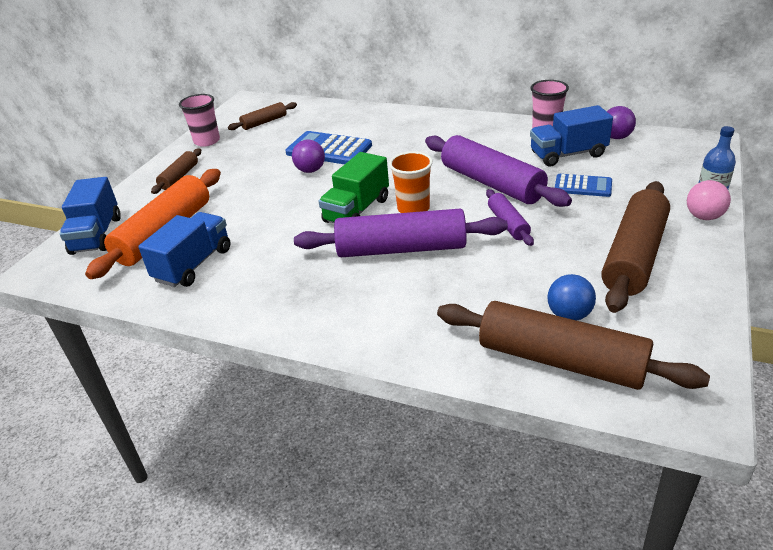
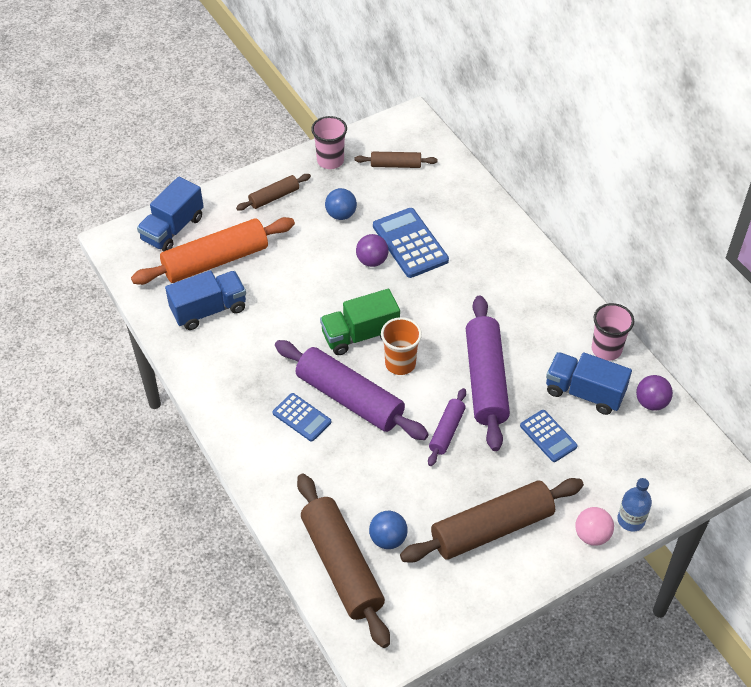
camera: 35 degrees right, 15 degrees up
(251, 161) = (341, 215): none -> blue ball
(375, 283) = (301, 417): none -> blue calculator

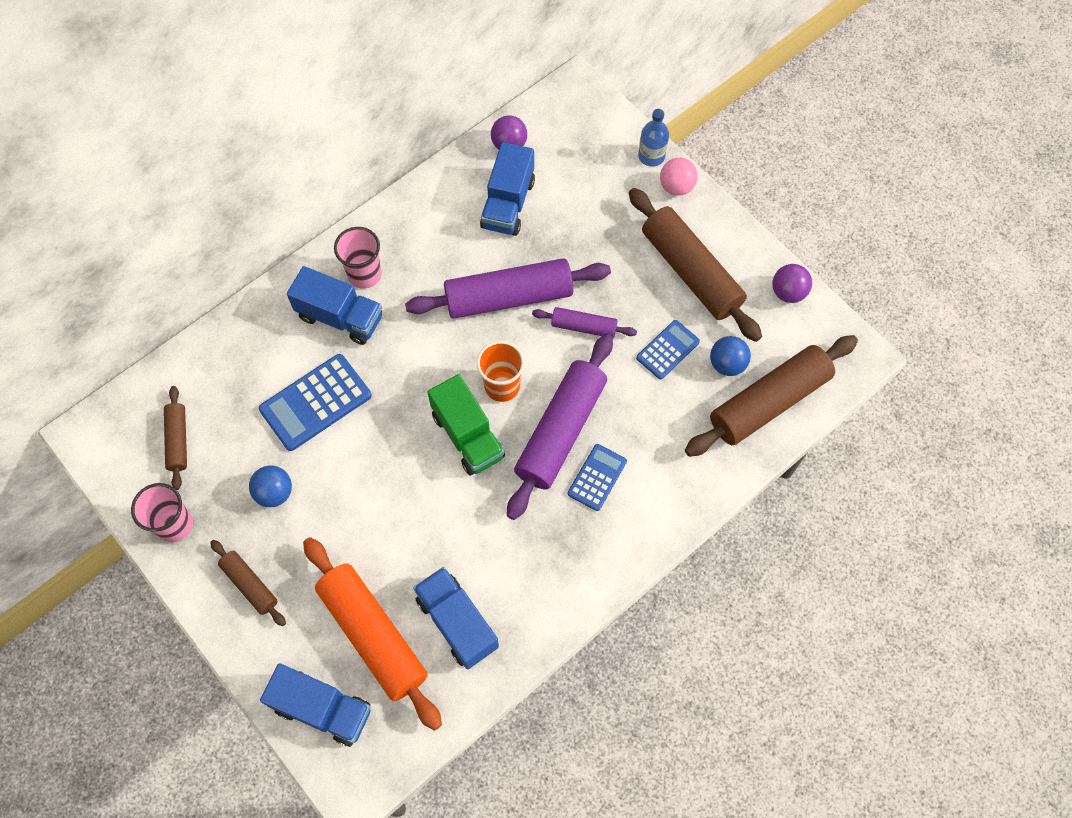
camera: 100 degrees left, 15 degrees up
(372, 261) = (350, 442): purple ball -> purple ball (788, 292)
(484, 264) = (340, 317): none -> blue truck
(548, 436) = (570, 232): blue calculator -> blue calculator (668, 350)
(606, 349) = (447, 187): pink cup -> pink cup (364, 274)

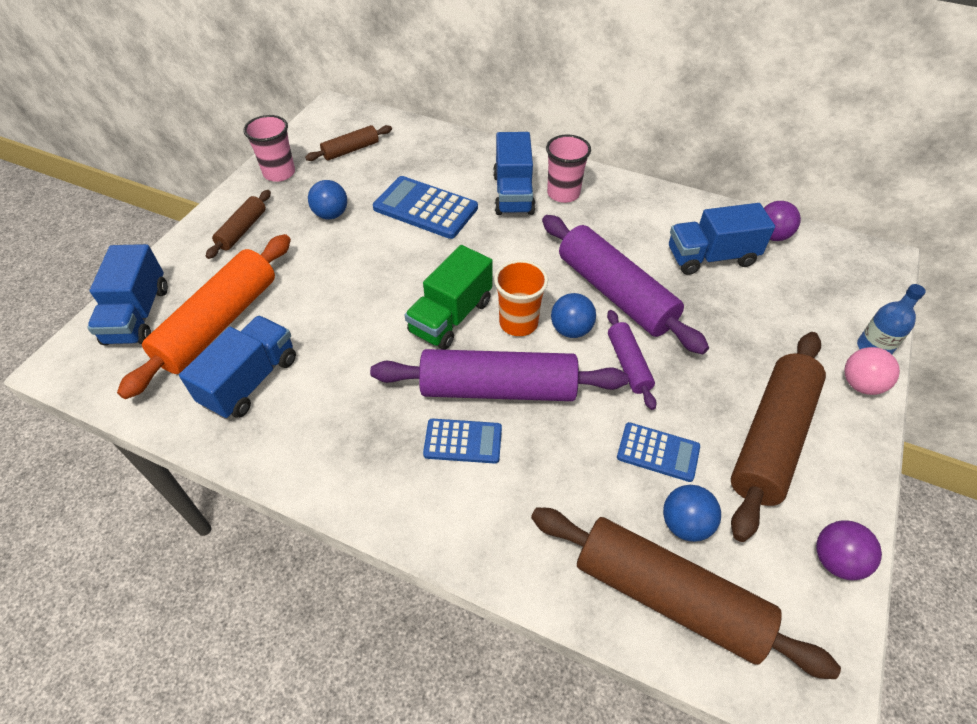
camera: 65 degrees right, 15 degrees down
(529, 350) = (571, 330): none -> blue ball

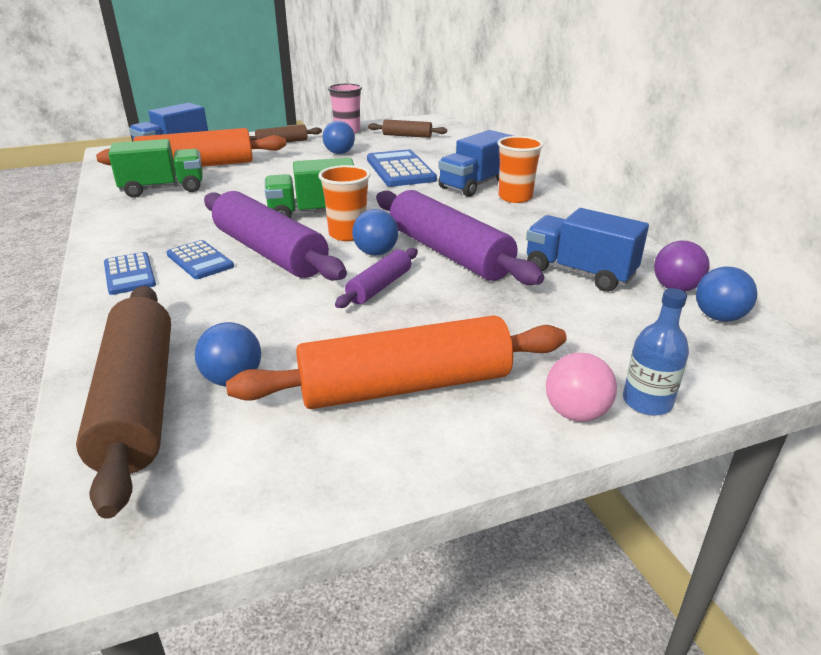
camera: 45 degrees right, 20 degrees down
(250, 381) = (163, 189): blue truck -> green truck
(563, 193) = (515, 197): pink cup -> orange cup
(615, 293) = (448, 253): purple rolling pin -> purple rolling pin turned 45 degrees counterclockwise
(658, 452) = (299, 336): blue calculator -> blue calculator (129, 274)
(771, 438) = (405, 386): brown rolling pin -> orange rolling pin
(819, 248) = (718, 317): none -> blue ball
(836, 560) = (294, 488): purple ball -> none

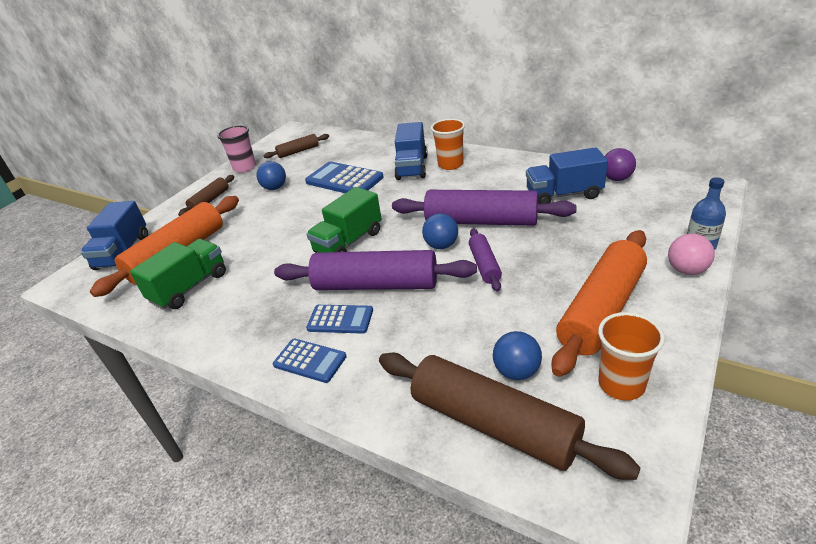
camera: 35 degrees left, 5 degrees up
(348, 234) = (400, 243): orange cup -> orange cup (621, 384)
(718, 317) = (656, 184): blue ball -> none

